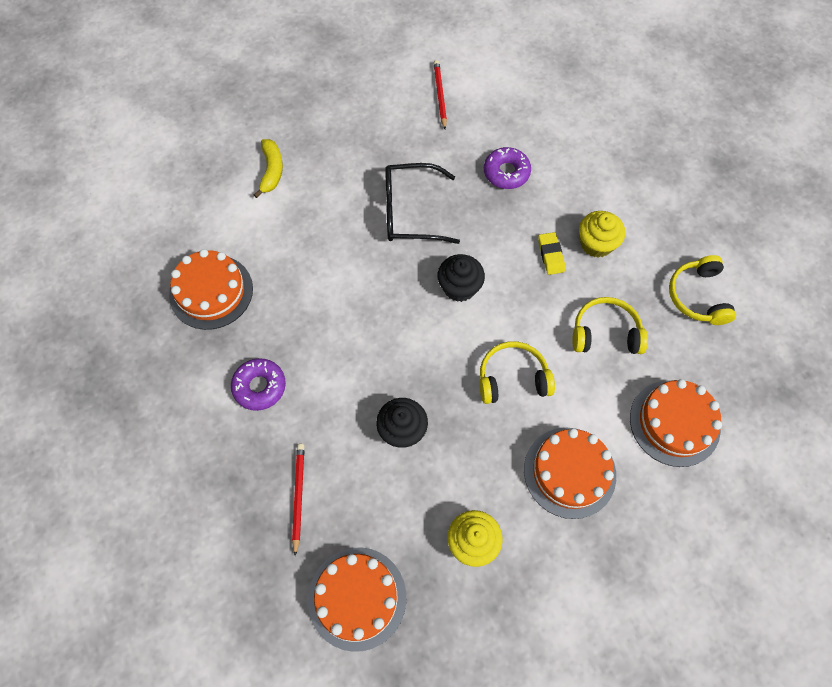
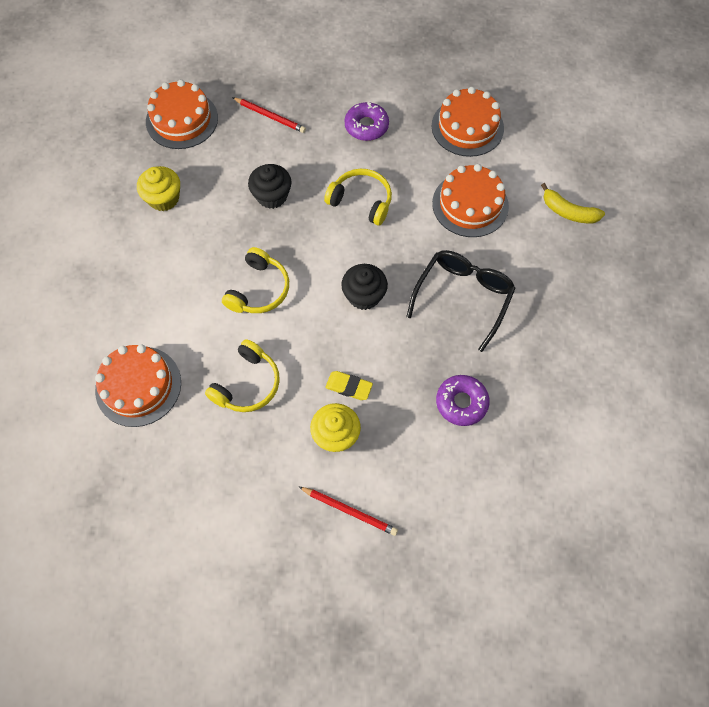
camera: 120 degrees right, 0 degrees up
(439, 95) = (592, 395): red pencil -> red pencil (349, 510)
(569, 472) = (161, 285): orange cake -> orange cake (470, 204)
(698, 296) = (226, 489): yellow headphones -> yellow headphones (361, 201)

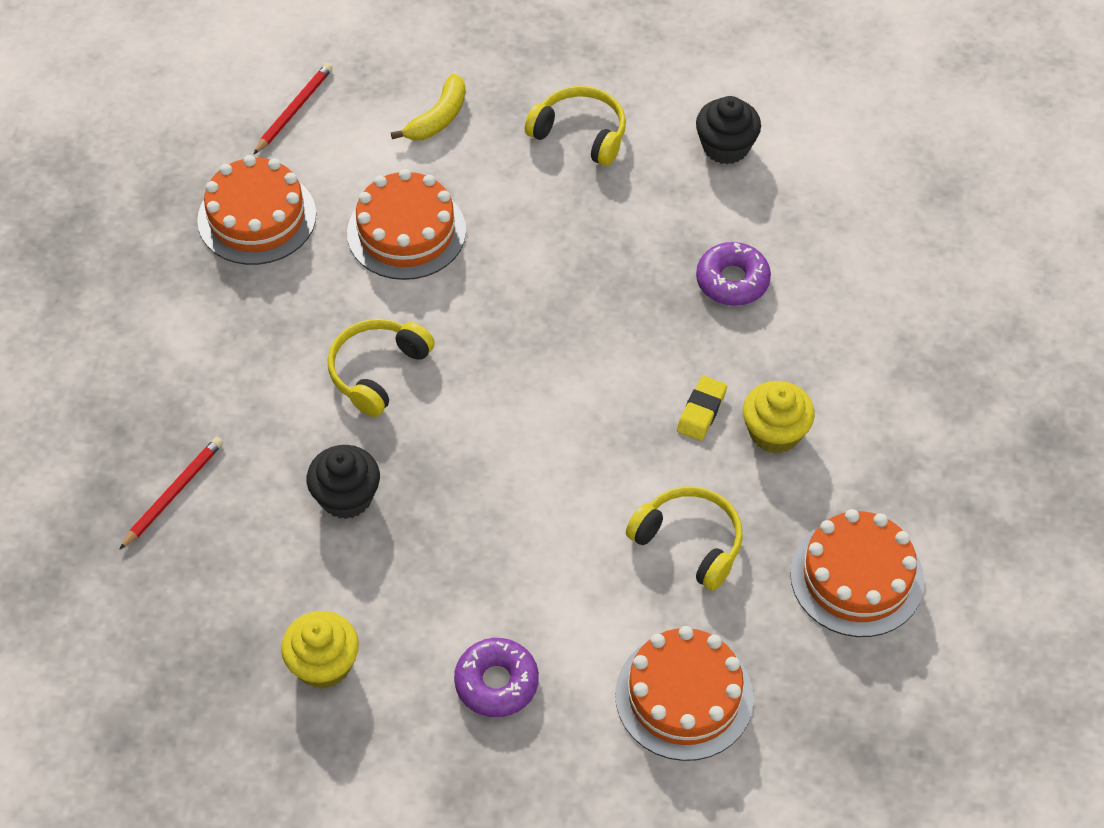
camera: 85 degrees left, 10 degrees down
(182, 120) = (150, 636): orange cake -> orange cake (856, 577)
(259, 289) = (525, 521): yellow headphones -> yellow headphones (580, 134)
(349, 510) = (885, 423): red pencil -> red pencil (294, 110)
(364, 296) = (551, 381): black cupcake -> black cupcake (726, 147)
(366, 126) = (226, 352): purple donut -> purple donut (496, 683)
(463, 297) = (566, 259): black glasses -> none

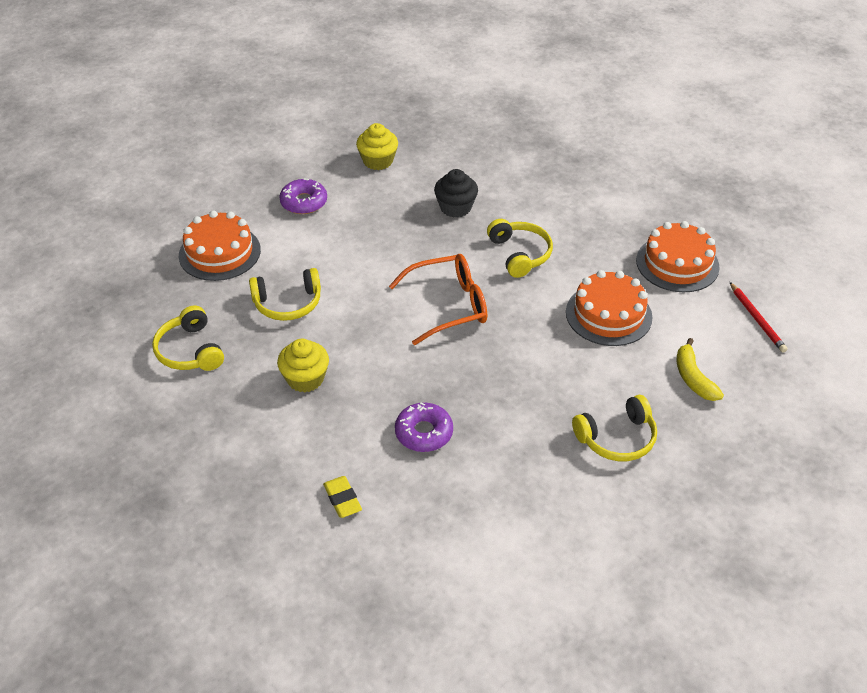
camera: 130 degrees right, 10 degrees down
(173, 493) = (520, 160): red pencil -> none
(533, 381) = (449, 305): none -> orange glasses
(701, 411) = (354, 358): yellow eraser -> yellow eraser (342, 499)
(726, 147) = (534, 507): black cupcake -> none
(856, 577) = (190, 351): orange cake -> yellow headphones

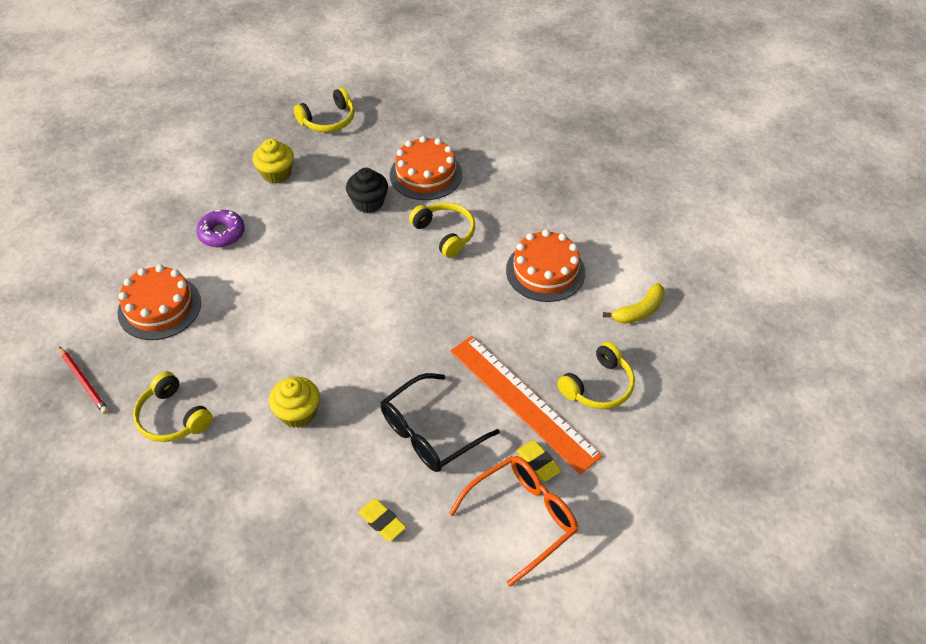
camera: 20 degrees left, 5 degrees up
(288, 303) = (249, 341): yellow headphones -> yellow headphones (328, 120)
(424, 433) = (429, 433): purple donut -> black glasses
(449, 305) = (402, 301): orange glasses -> orange glasses (523, 517)
(521, 492) = (538, 462): none -> yellow eraser
(531, 431) = (523, 402): none -> orange ruler
(677, 263) = (584, 207): orange cake -> orange cake (426, 174)
(693, 378) = (639, 311): yellow banana -> yellow banana turned 90 degrees counterclockwise
(757, 319) = (669, 241): red pencil -> red pencil (84, 381)

